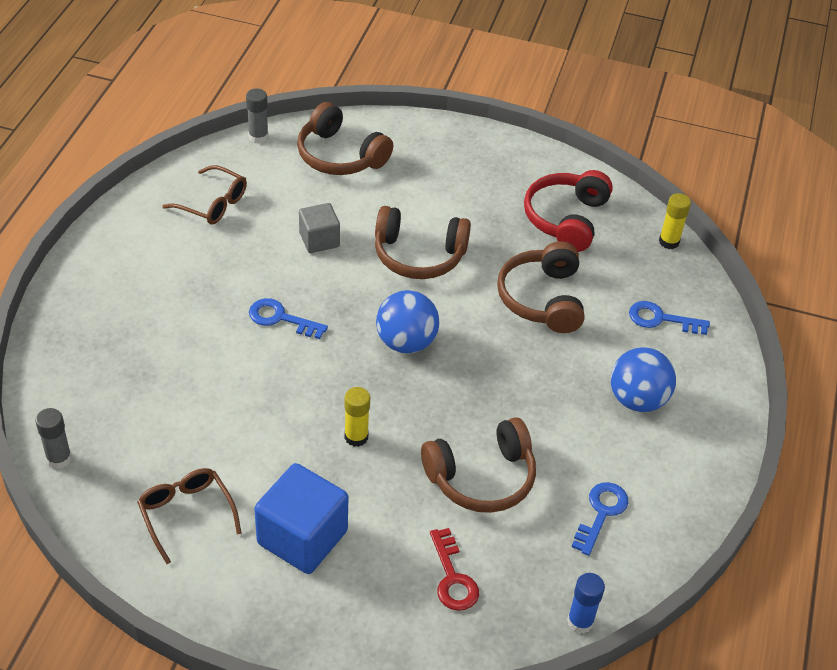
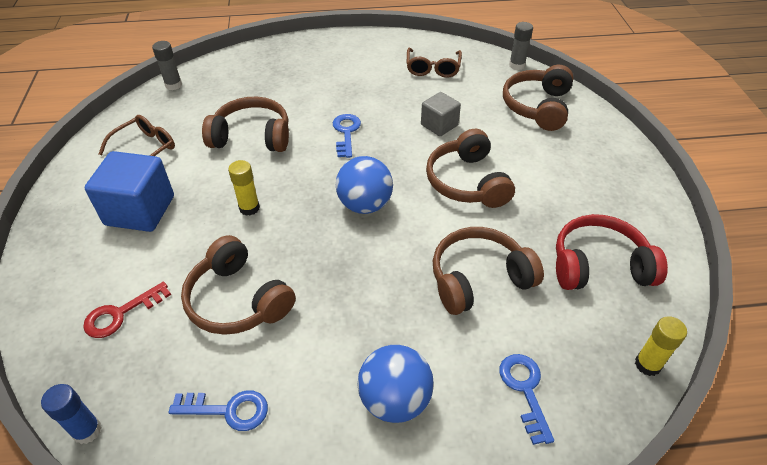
camera: 70 degrees right, 0 degrees up
(231, 403) = (252, 136): none -> brown headphones

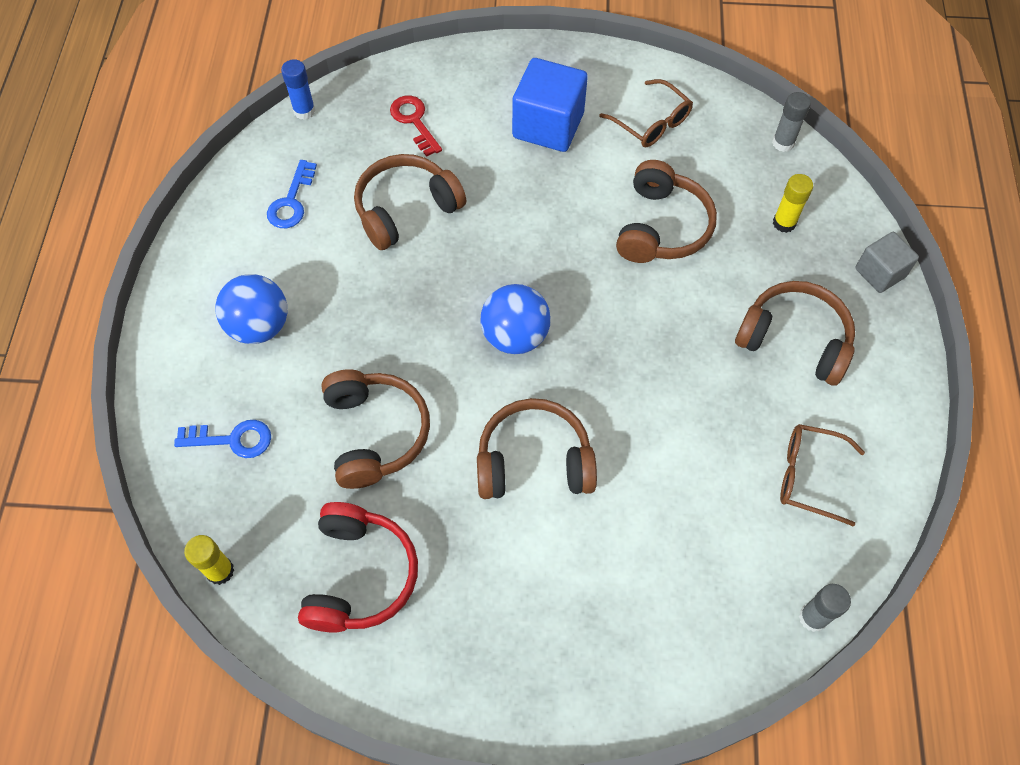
camera: 100 degrees right, 15 degrees up
(249, 208) = (532, 221): yellow glue stick -> yellow glue stick (784, 223)
(346, 132) = (656, 332): blue key -> none
(439, 125) = (659, 453): grey cube -> grey cube (880, 273)
(537, 107) = (689, 612): brown headphones -> brown headphones (794, 340)

